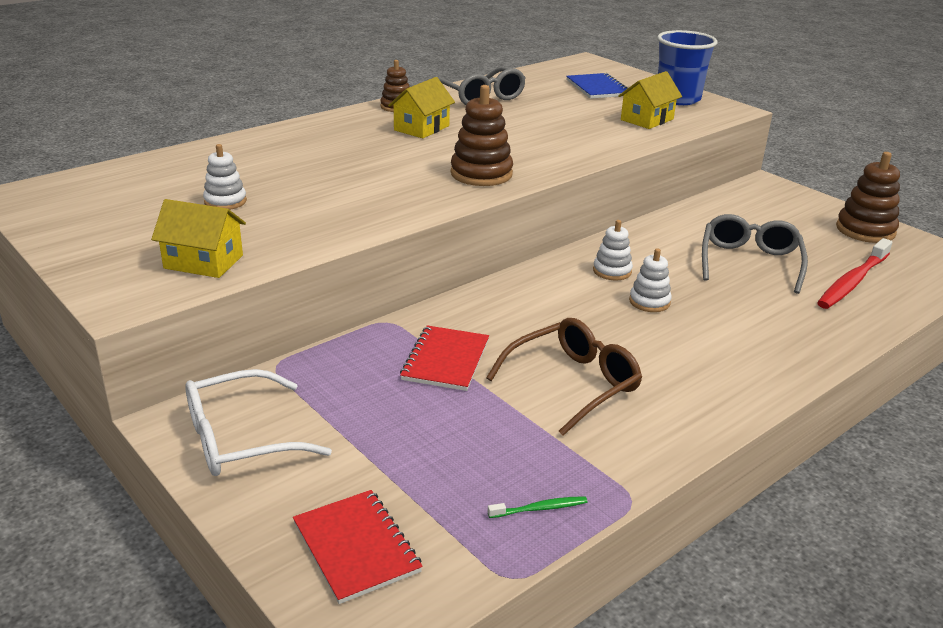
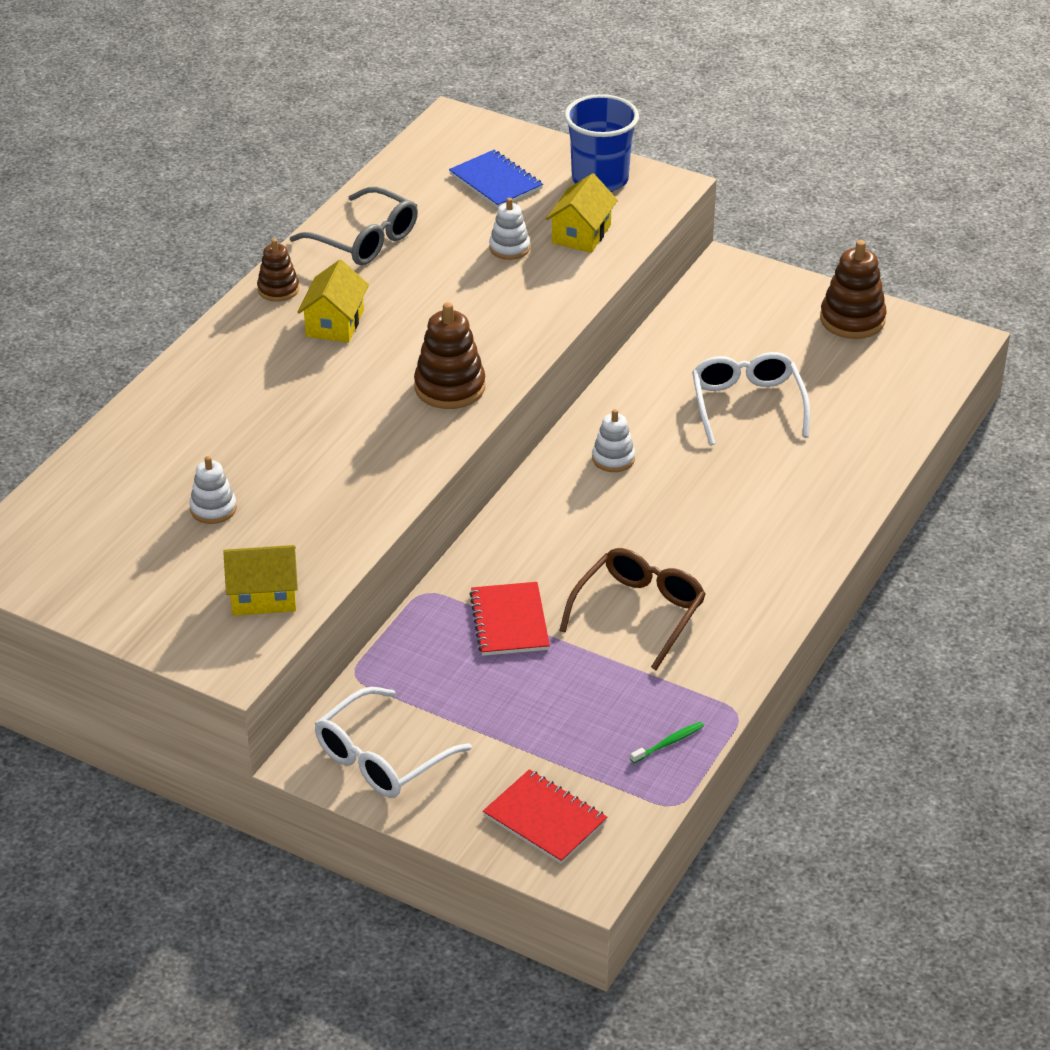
camera: 20 degrees left, 10 degrees up
(649, 302) = (667, 491): white stacking toy -> white stacking toy (509, 248)
(749, 262) = (747, 405): grey glasses -> white glasses
(852, 281) = (855, 404): red toothbrush -> none

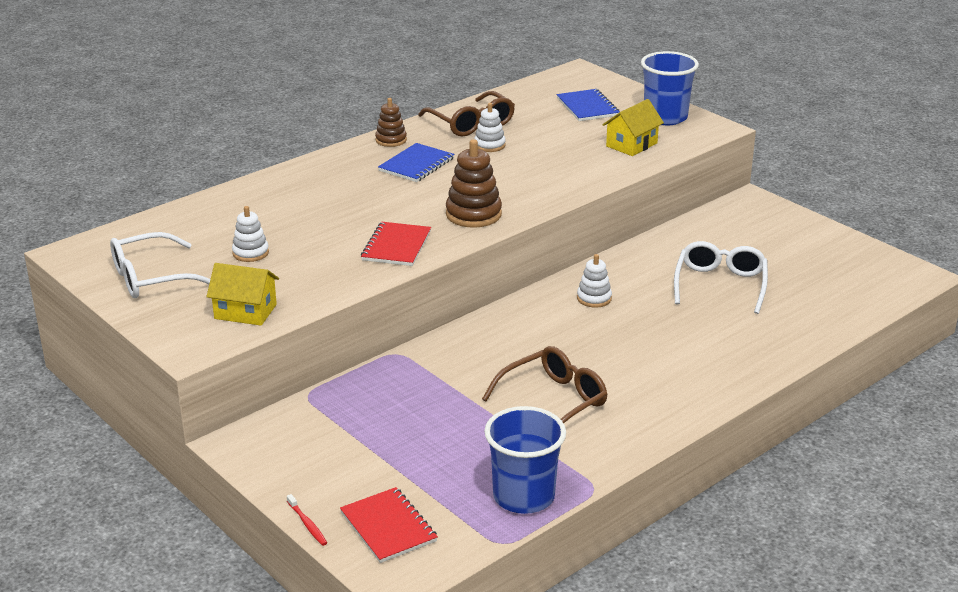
camera: 20 degrees right, 10 degrees down
(335, 323) = (416, 165): yellow house -> blue notebook
(365, 240) = (471, 124): grey glasses -> brown glasses
(381, 758) = (289, 454): white glasses -> white glasses (151, 278)
(455, 839) = (307, 524): none -> red toothbrush
(509, 248) = (572, 144): white stacking toy -> white stacking toy (489, 145)
(509, 621) = (448, 385): red notebook -> red notebook (396, 246)
(669, 743) = (523, 496): green toothbrush -> blue cup
(852, 320) = (835, 247): brown stacking toy -> none

